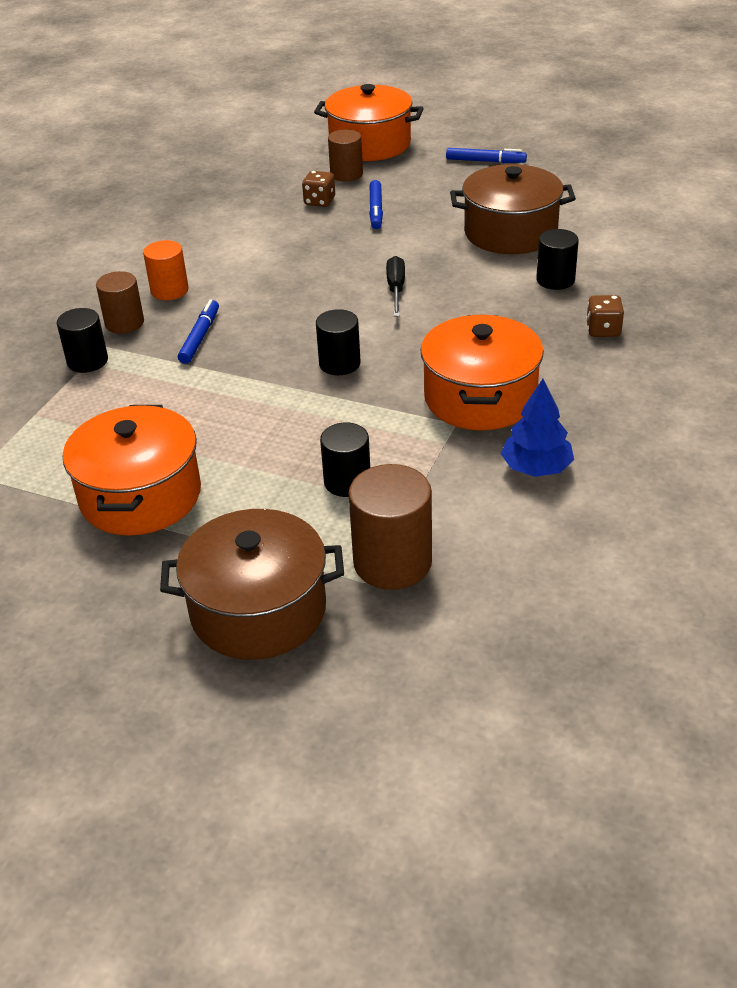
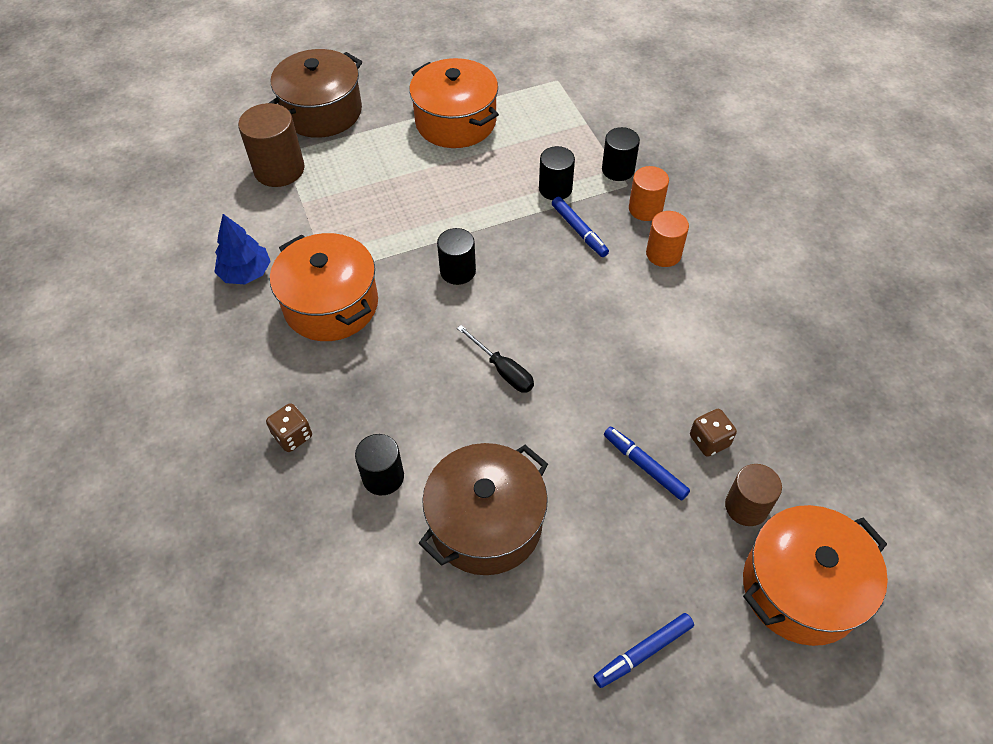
camera: 135 degrees right, 15 degrees up
(124, 323) = (645, 209): brown cylinder -> orange cylinder
(347, 482) = (353, 195): black cylinder -> black cylinder (555, 189)

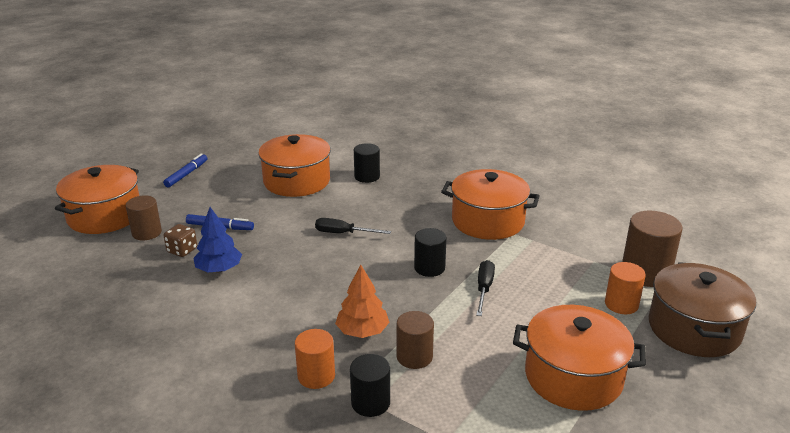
camera: 145 degrees right, 25 degrees down
(246, 273) = (561, 214): blue tree -> blue tree (219, 269)
(293, 436) = (431, 172): brown dice -> none
(433, 222) = (484, 289): none -> black screwdriver
(486, 523) = (297, 181): brown pot -> orange pot
(555, 189) = (414, 357): black cylinder -> brown cylinder
(579, 231) = (362, 331): blue marker -> orange tree
(663, 254) = (275, 344): orange cylinder -> orange cylinder (621, 304)

